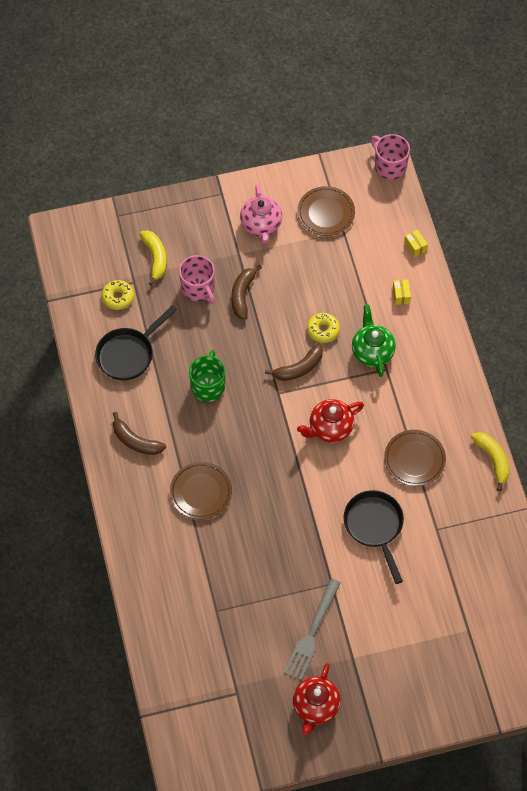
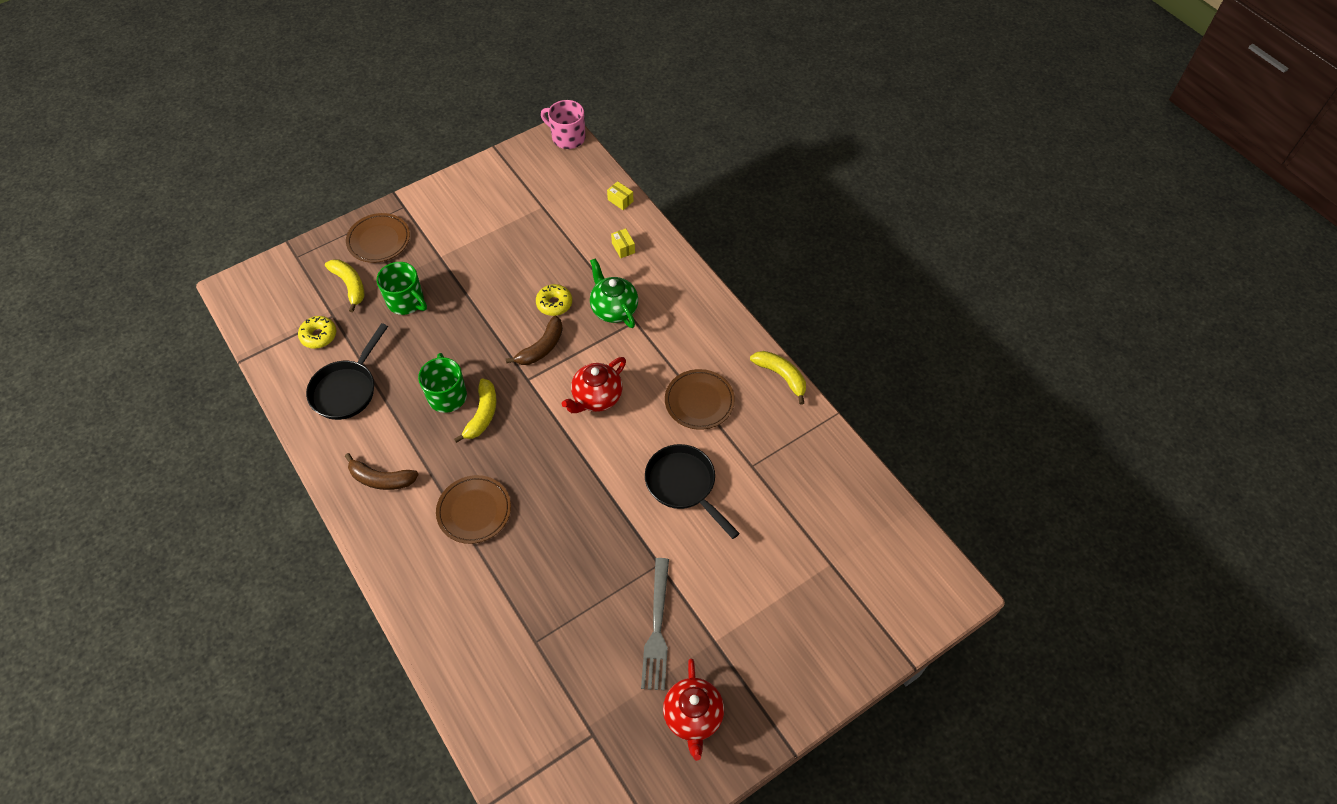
camera: 20 degrees left, 5 degrees down
(198, 288) = (406, 301): pink mug -> green mug
(231, 412) = (482, 415): none -> yellow banana
(242, 295) = (456, 294): brown banana -> none
(261, 225) = (455, 224): pink teapot -> none
(326, 213) = (518, 195): brown plate -> brown plate (379, 240)

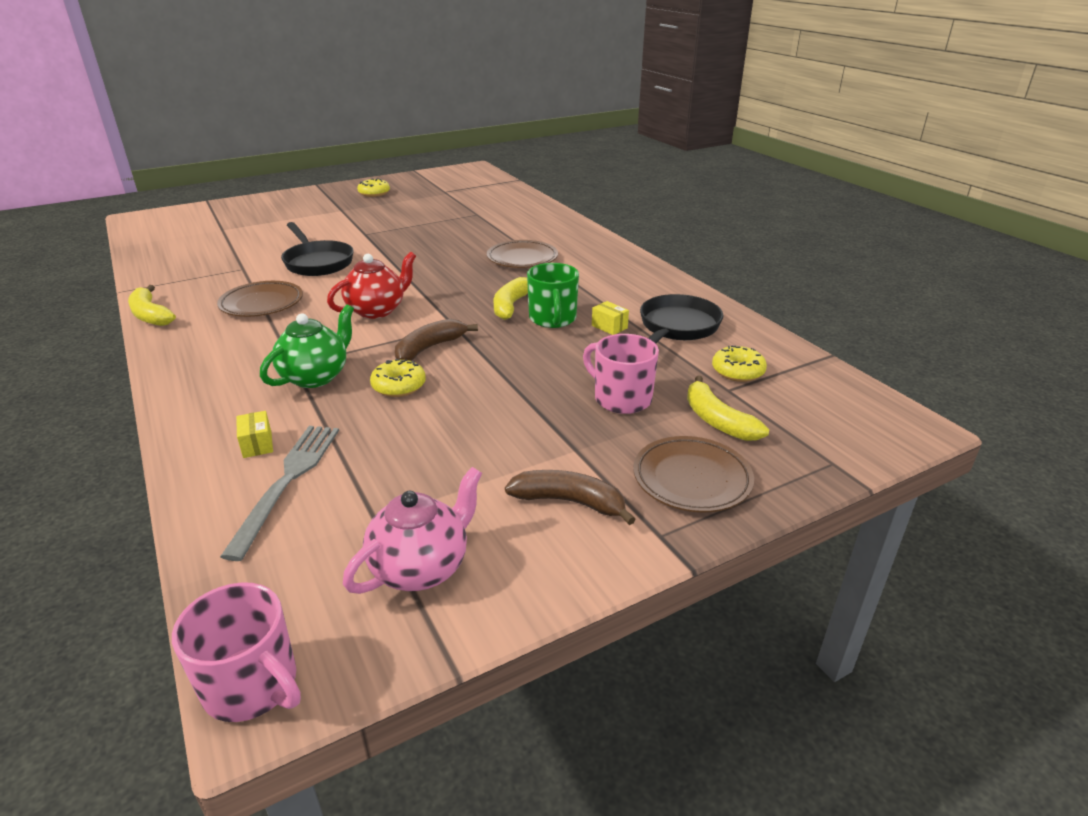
camera: 175 degrees left, 25 degrees down
(381, 479) = (616, 275): brown banana -> brown banana (570, 502)
(406, 301) = (621, 398): green mug -> pink mug
(514, 184) = (421, 567): none -> pink teapot
(614, 309) = (315, 376): green teapot -> green teapot turned 120 degrees counterclockwise
(620, 200) = (213, 520): yellow box -> yellow box (609, 327)
(657, 628) = (381, 215): grey fork -> grey fork (287, 482)
(693, 716) = (374, 193): red teapot -> yellow donut

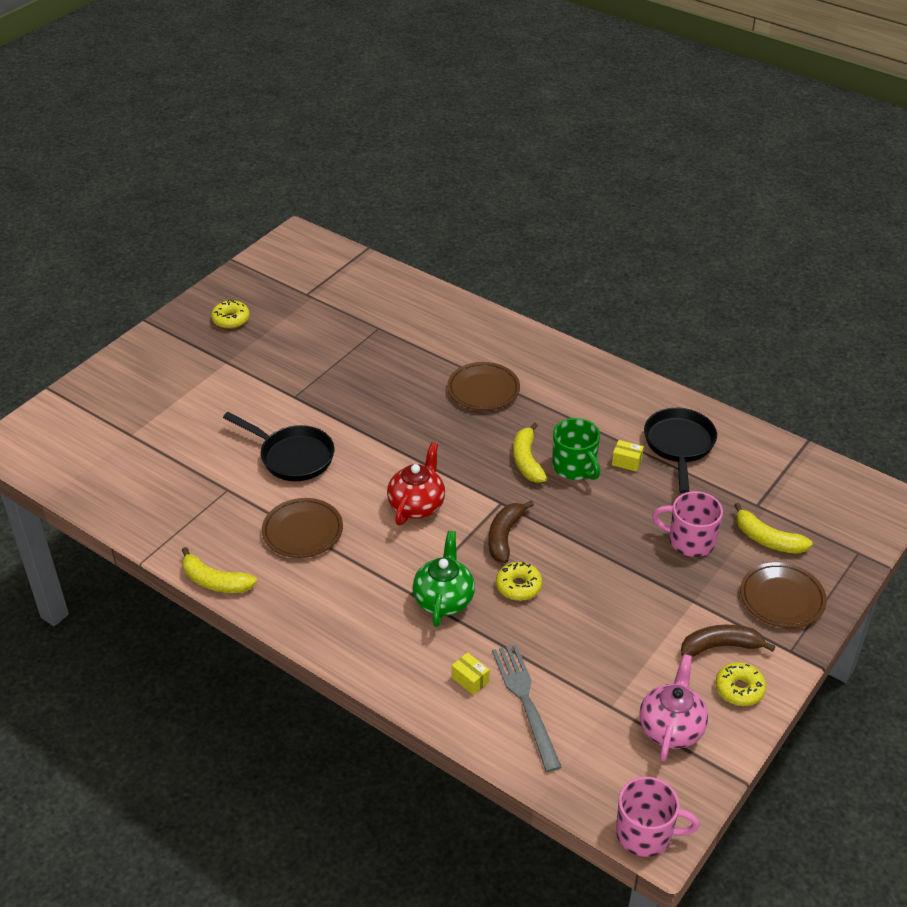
camera: 25 degrees left, 10 degrees up
(737, 371) = (752, 482): yellow donut -> yellow donut (739, 689)

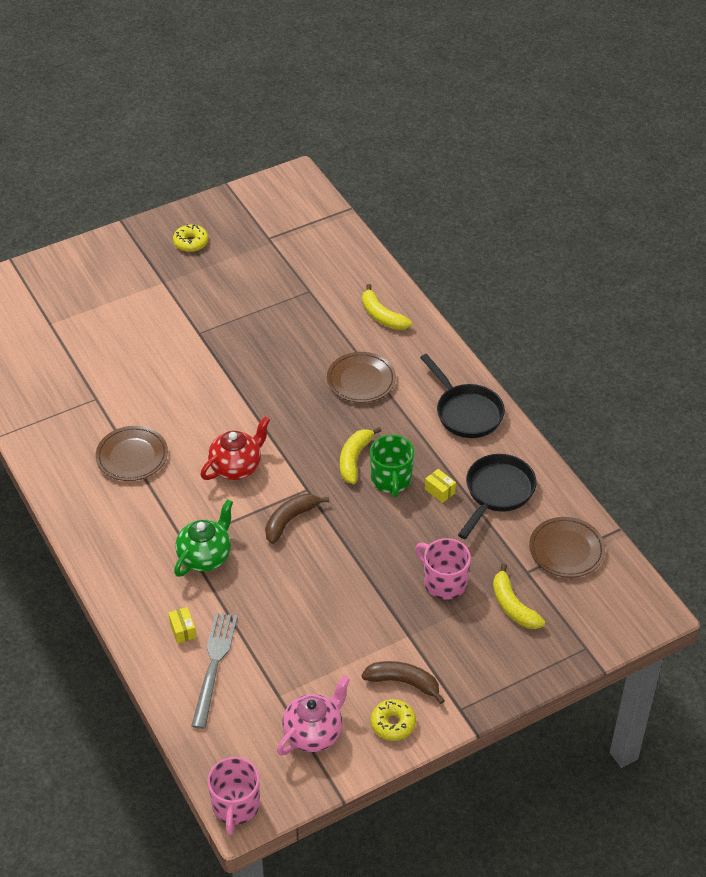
camera: 25 degrees right, 5 degrees up
(215, 581) = (40, 474): yellow banana -> yellow banana (382, 316)
(292, 456) = (164, 387): black pan -> black pan (466, 412)
(518, 586) = (272, 567): yellow donut -> none
(646, 833) = (235, 806): pink mug -> pink mug turned 60 degrees clockwise
(782, 599) = (486, 662): brown plate -> brown plate (566, 550)

